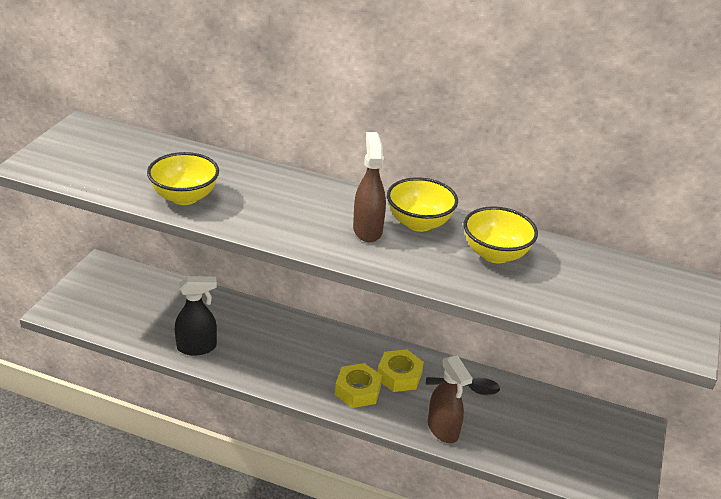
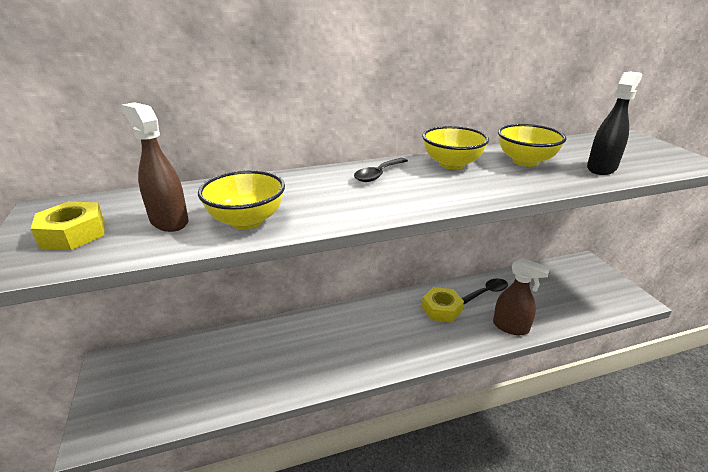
camera: 35 degrees left, 5 degrees down
(197, 347) = (277, 380): black spray bottle -> black spray bottle (601, 168)
(336, 203) = (378, 175): none -> black spoon
(358, 391) = (431, 336): yellow nut -> yellow nut (73, 234)
(367, 230) = (430, 181): brown spray bottle -> brown spray bottle (169, 221)

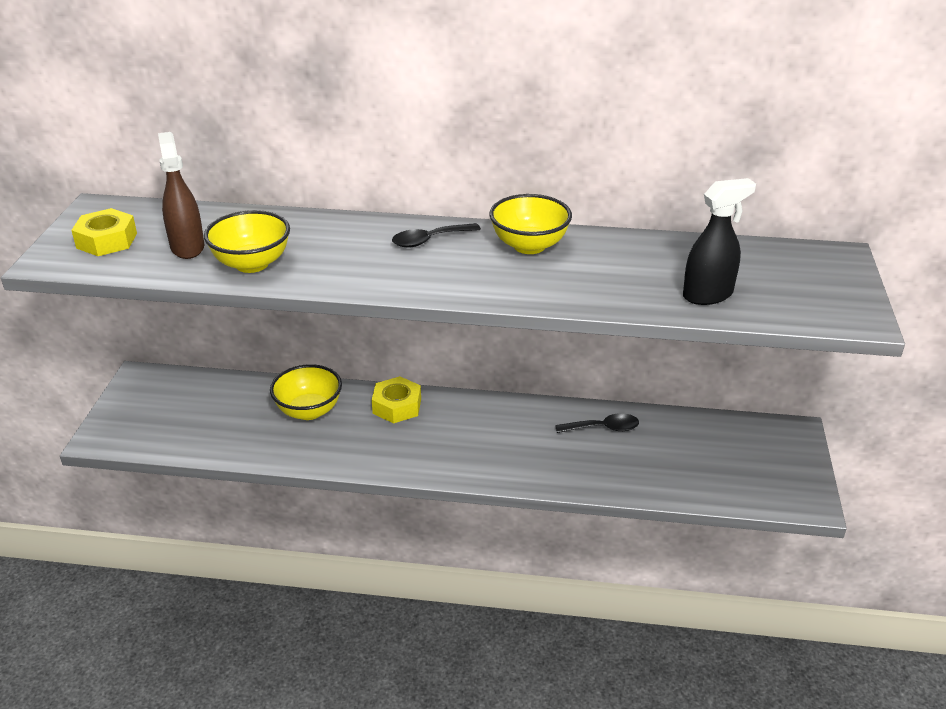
camera: 25 degrees right, 5 degrees up
(441, 309) = (524, 430): yellow nut -> yellow nut (397, 406)
(511, 327) = (592, 476): brown spray bottle -> none
(525, 161) = (625, 263): yellow bowl -> yellow bowl (309, 411)

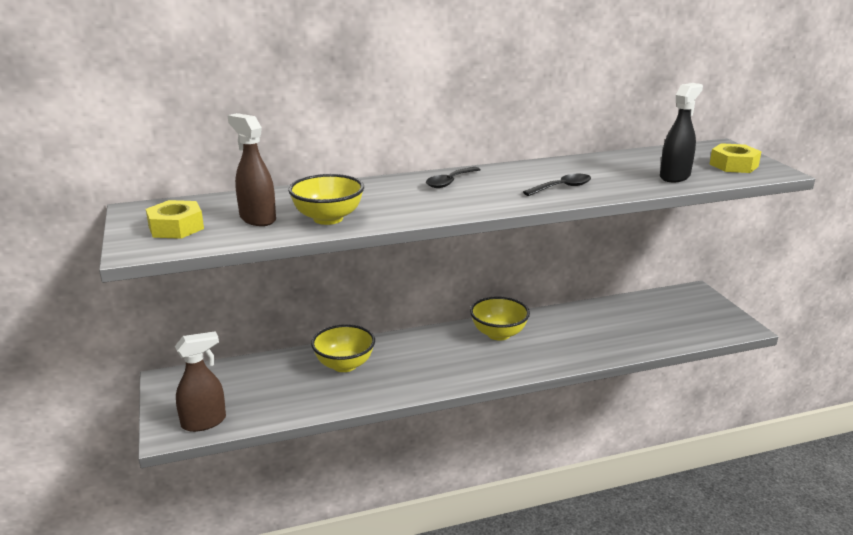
camera: 25 degrees left, 10 degrees down
(137, 436) = (204, 422): none -> brown spray bottle
(397, 406) = (413, 344): yellow nut -> yellow nut (733, 165)
(529, 246) = (525, 173): yellow bowl -> yellow bowl (498, 334)
(603, 428) = (575, 320): black spoon -> black spoon (562, 187)

